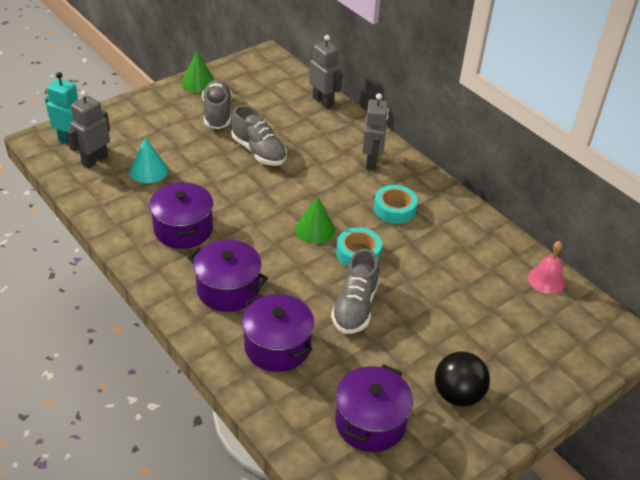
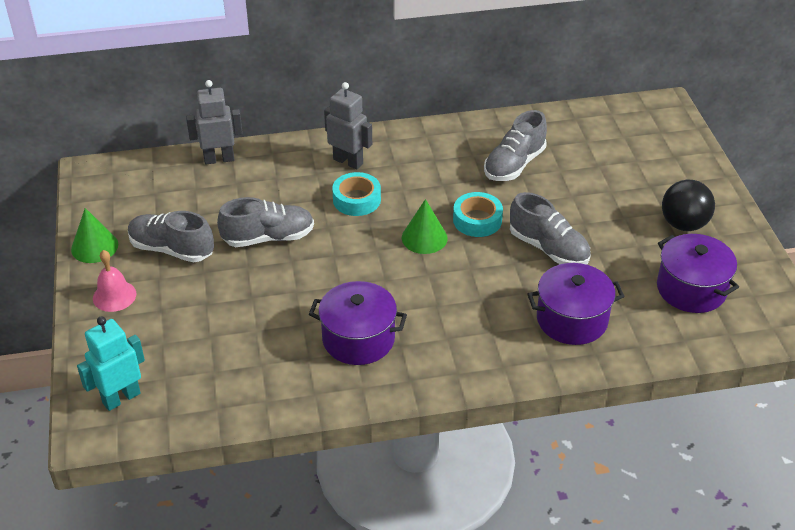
camera: 60 degrees left, 0 degrees up
(94, 160) = (177, 385): grey robot -> none
(149, 171) = (234, 340): turquoise cone -> none
(228, 289) = (474, 331): purple pot -> none
(394, 209) = (430, 172): turquoise tape -> turquoise tape (356, 200)
(446, 255) = (514, 164): none -> grey shoe
(546, 280) = (579, 119): pink bell -> pink bell (114, 296)

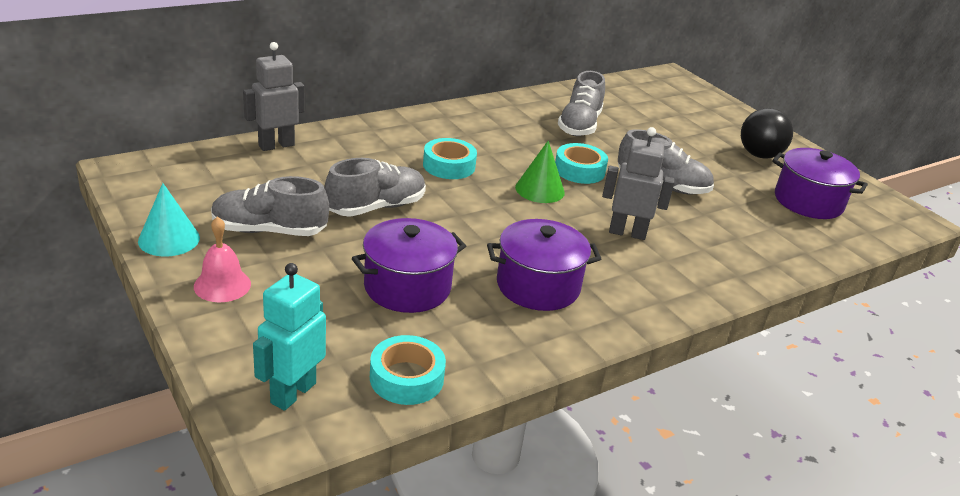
camera: 25 degrees left, 10 degrees down
(94, 247) = (169, 239): green cone -> turquoise cone
(206, 402) = (406, 378): none -> turquoise tape
(348, 161) = (418, 136): grey robot -> grey robot (627, 233)
(572, 319) = (730, 239): purple pot -> purple pot (407, 287)

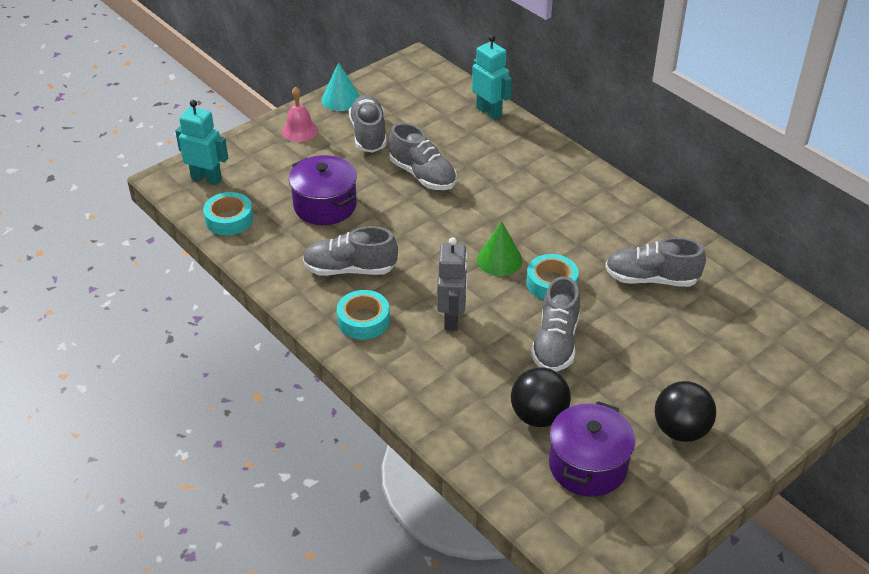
camera: 85 degrees right, 10 degrees up
(276, 145) = (489, 112): grey robot -> turquoise robot
(449, 166) = (510, 203): turquoise tape -> turquoise tape (363, 320)
(538, 286) = (350, 269): purple pot -> grey shoe
(756, 212) = (538, 416): none -> black ball

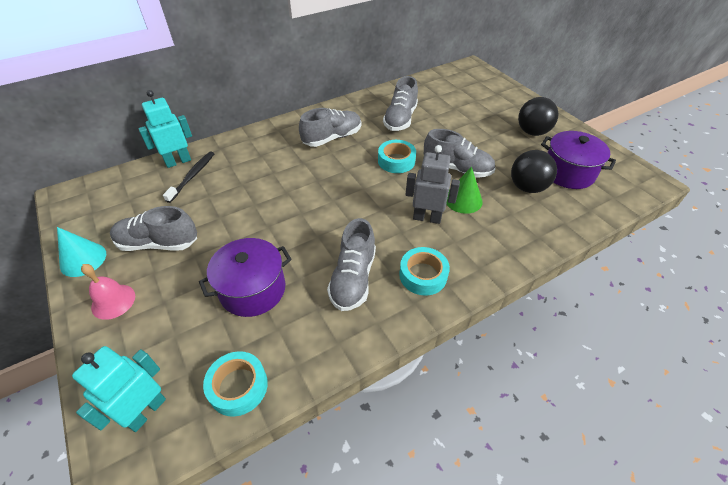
camera: 80 degrees left, 5 degrees up
(422, 175) = (241, 212): grey shoe -> grey shoe (332, 138)
(468, 128) = (192, 176): none -> black toothbrush
(499, 260) = (365, 182): green cone -> green cone (463, 200)

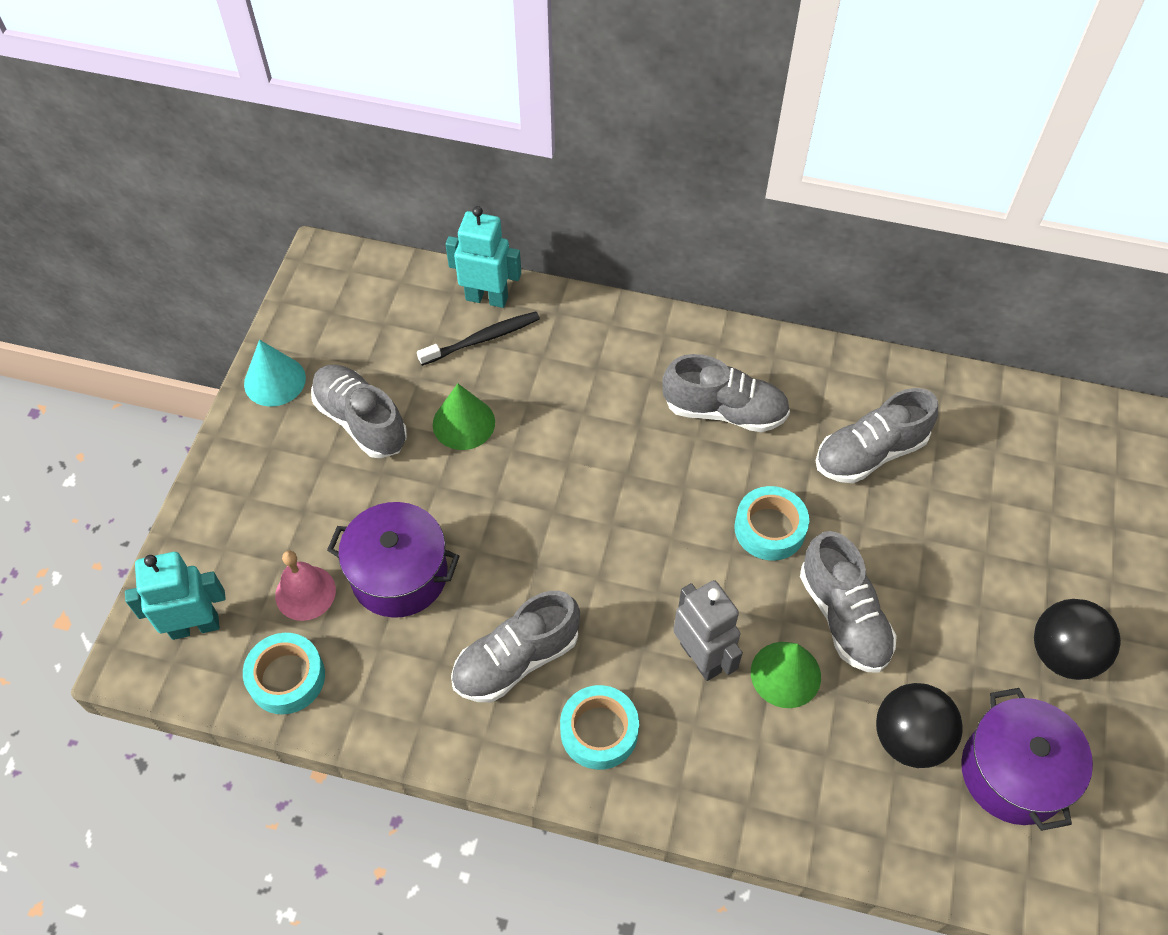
camera: 45 degrees right, 10 degrees up
(113, 301) = (261, 466): pink bell -> pink bell (305, 592)
(218, 210) = (463, 423): none -> green cone

